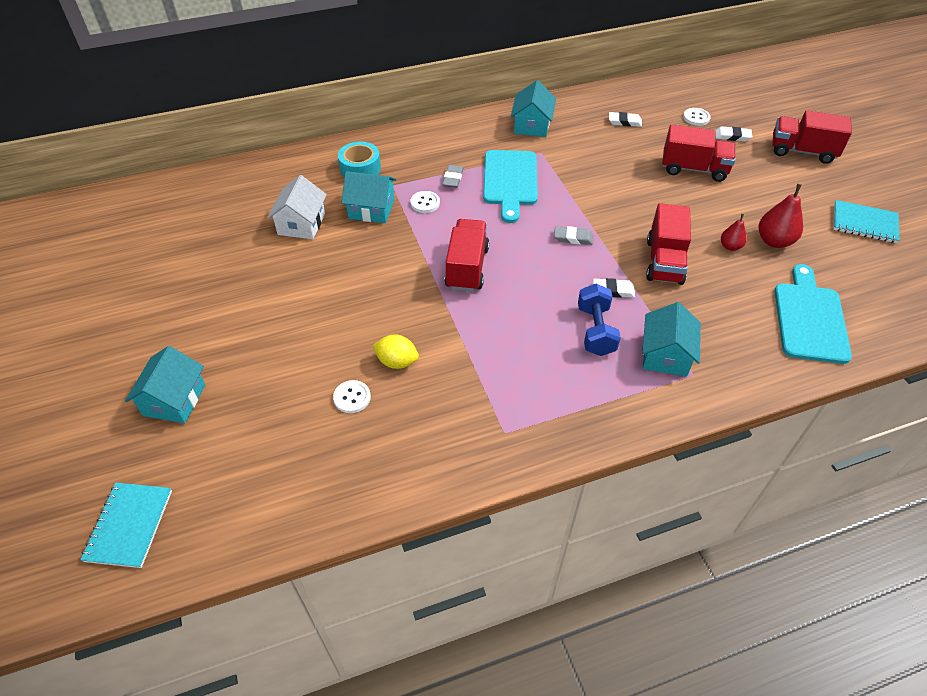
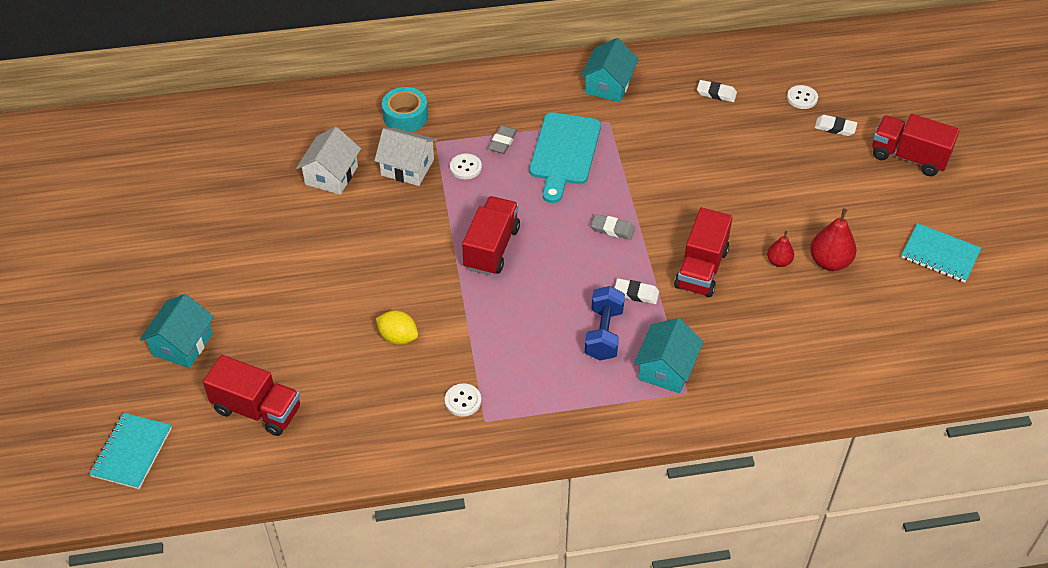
camera: 10 degrees right, 0 degrees up
(352, 397) = (348, 366): white button -> white button (463, 401)
(371, 209) = (407, 167): turquoise house -> white house
(694, 169) = (774, 163): red truck -> red truck (257, 409)
(809, 318) = (831, 352): turquoise cutting board -> none

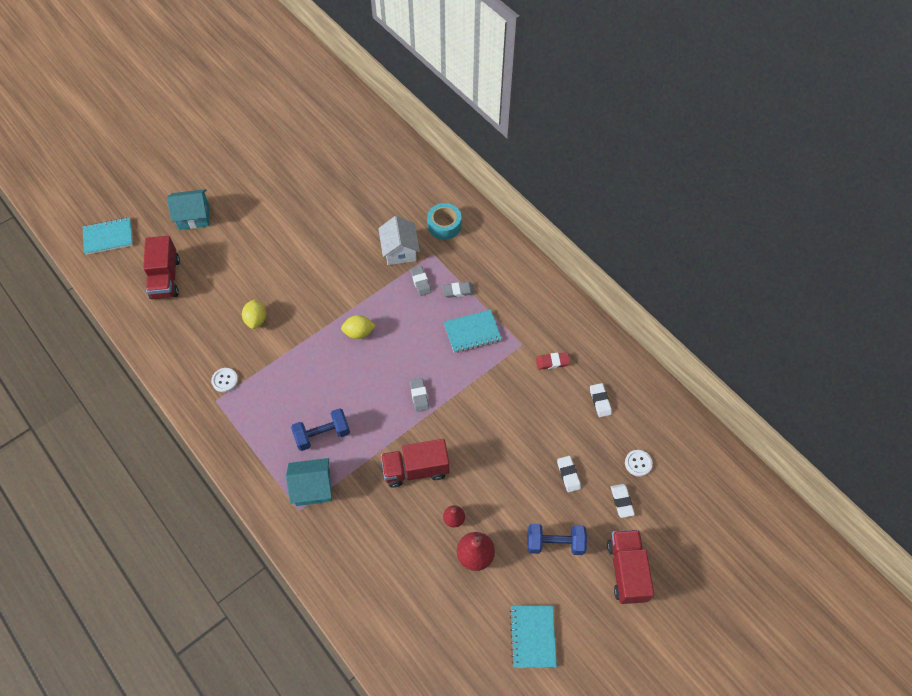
camera: 60 degrees right, 10 degrees up
(331, 175) = (367, 214): white house -> none
(465, 167) = (420, 282): white button -> grey eraser
(491, 248) = (359, 333): red truck -> yellow lemon
(564, 153) = (472, 332): turquoise cutting board -> turquoise notebook
(608, 85) = (558, 327): turquoise house -> none
(636, 293) = (369, 438): white eraser -> white eraser (568, 475)
(646, 107) = (552, 362): none -> red eraser
(851, 195) = (555, 543): none -> blue dumbbell

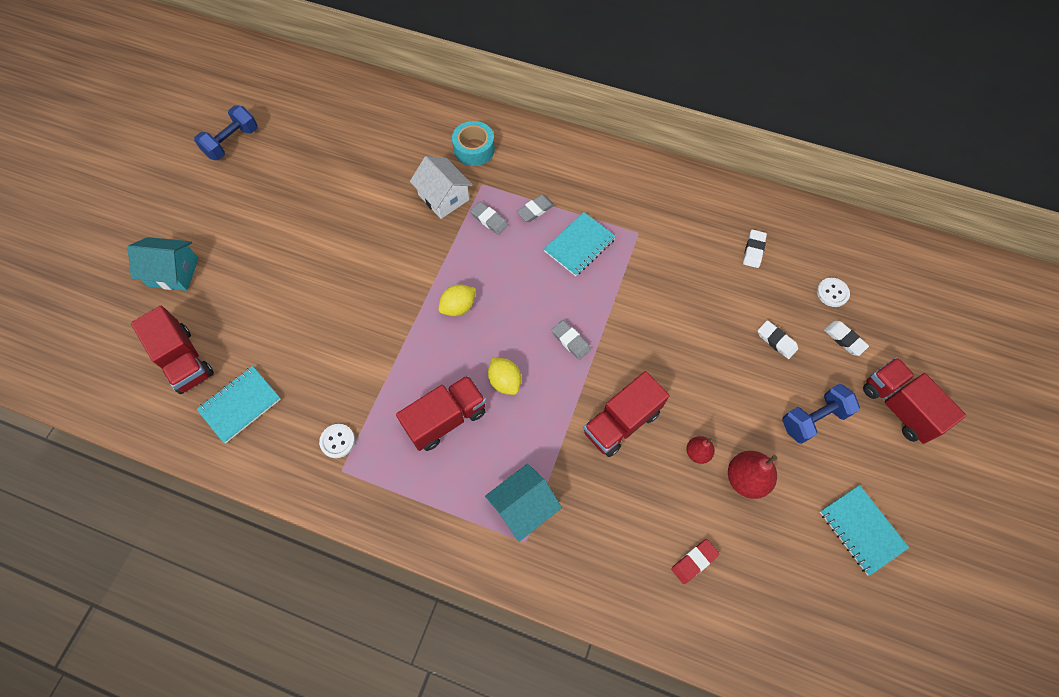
camera: 30 degrees left, 5 degrees up
(108, 237) = (76, 347): turquoise notebook -> turquoise notebook (240, 405)
(193, 216) = (173, 272): turquoise house -> turquoise house turned 45 degrees clockwise
(256, 320) = (329, 352): yellow lemon -> yellow lemon (505, 381)
(301, 403) = (446, 419): none -> red truck
(322, 435) = (494, 441): blue dumbbell -> blue dumbbell (232, 142)
(552, 362) = (681, 235): red eraser -> red eraser (694, 561)
(600, 401) = (753, 250): white eraser -> white eraser turned 60 degrees clockwise

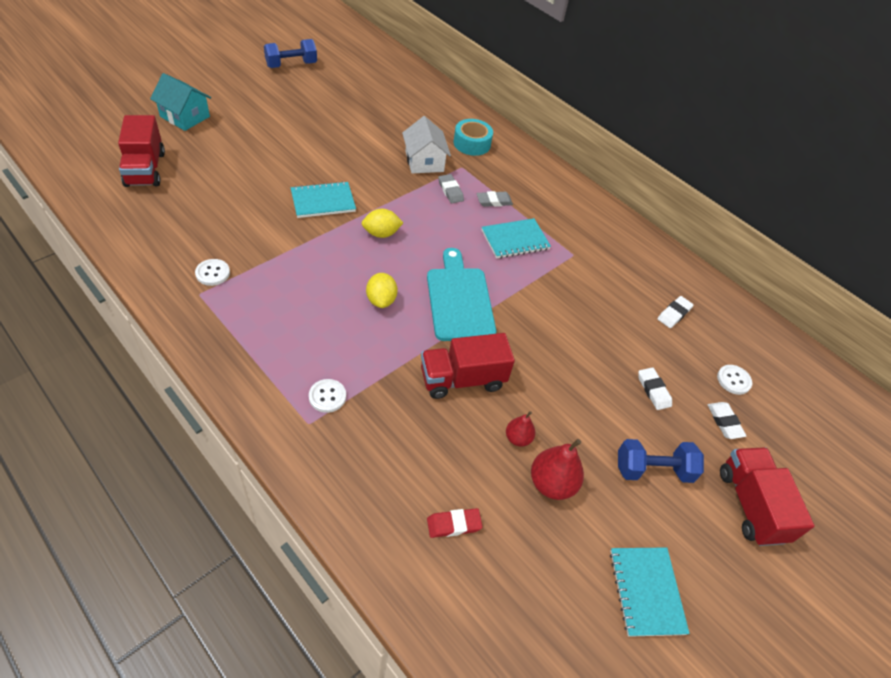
camera: 20 degrees right, 15 degrees down
(240, 405) = (160, 214): turquoise notebook -> turquoise notebook (323, 201)
(446, 419) = (311, 301): red truck -> none
(523, 507) = (327, 396): turquoise house -> white button
(570, 341) = (459, 300): grey eraser -> turquoise cutting board

